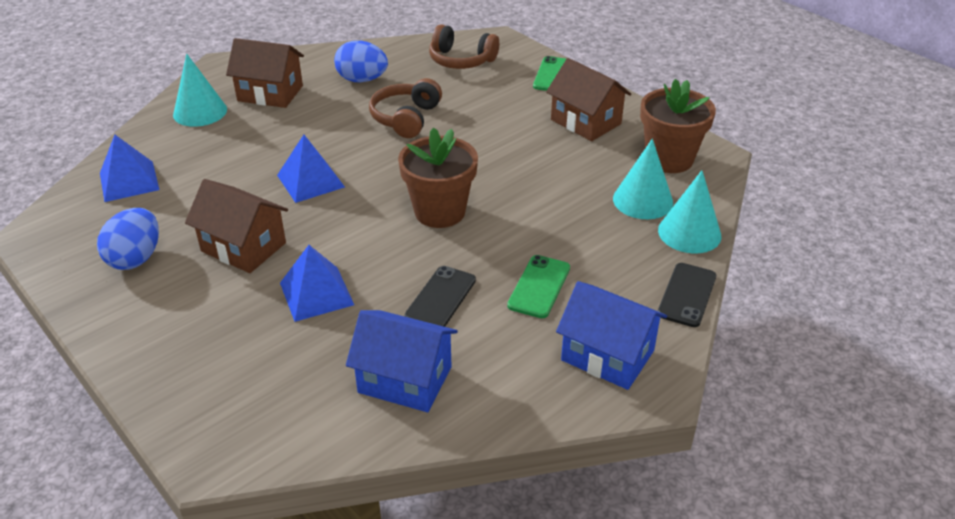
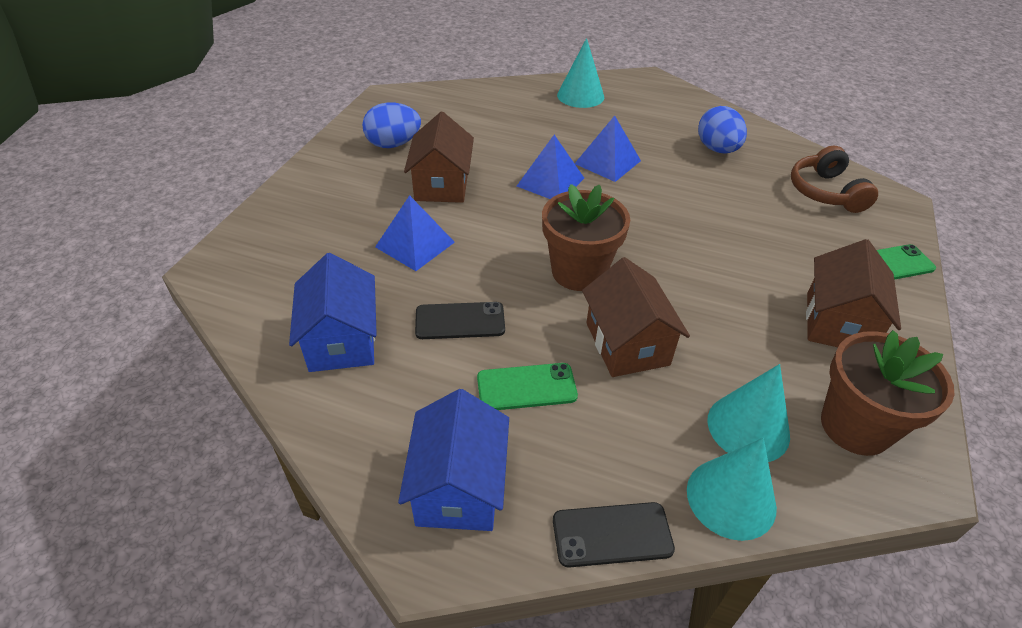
camera: 60 degrees right, 5 degrees up
(129, 181) = (472, 104): blue pyramid -> blue pyramid (607, 162)
(270, 93) = (640, 114): brown house -> brown house (627, 343)
(406, 118) = (692, 196): brown headphones -> none

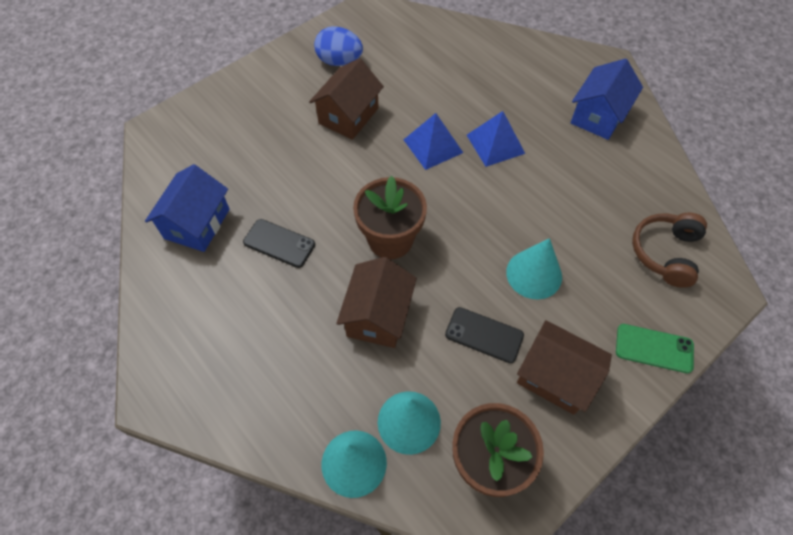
camera: 30 degrees right, 15 degrees up
(415, 244) = (293, 164): blue pyramid -> none
(459, 487) = (197, 364): blue house -> blue house (598, 116)
(526, 387) = (285, 315): green phone -> none
(580, 96) = (529, 62): turquoise cone -> turquoise cone (534, 274)
(612, 535) = (261, 444): black phone -> black phone (484, 335)
(717, 149) = (604, 168): blue egg -> none
(838, 322) = (555, 377): brown house -> brown house turned 75 degrees clockwise

